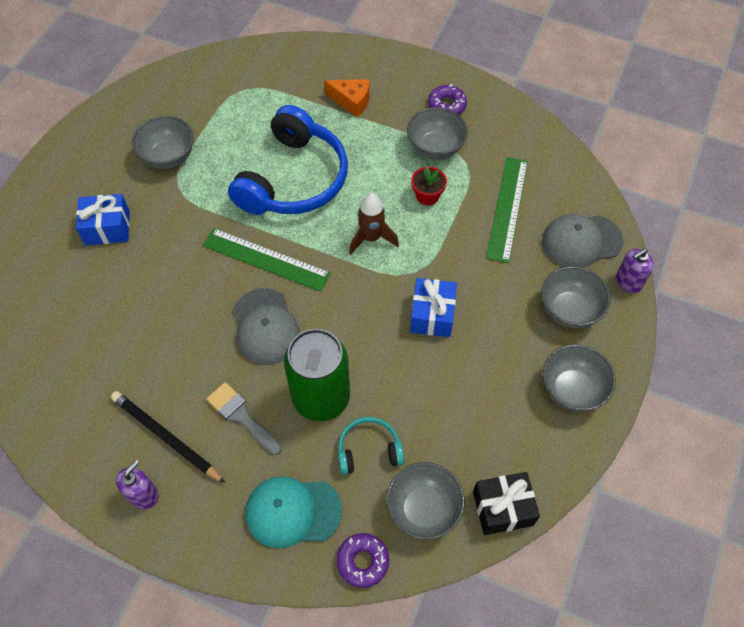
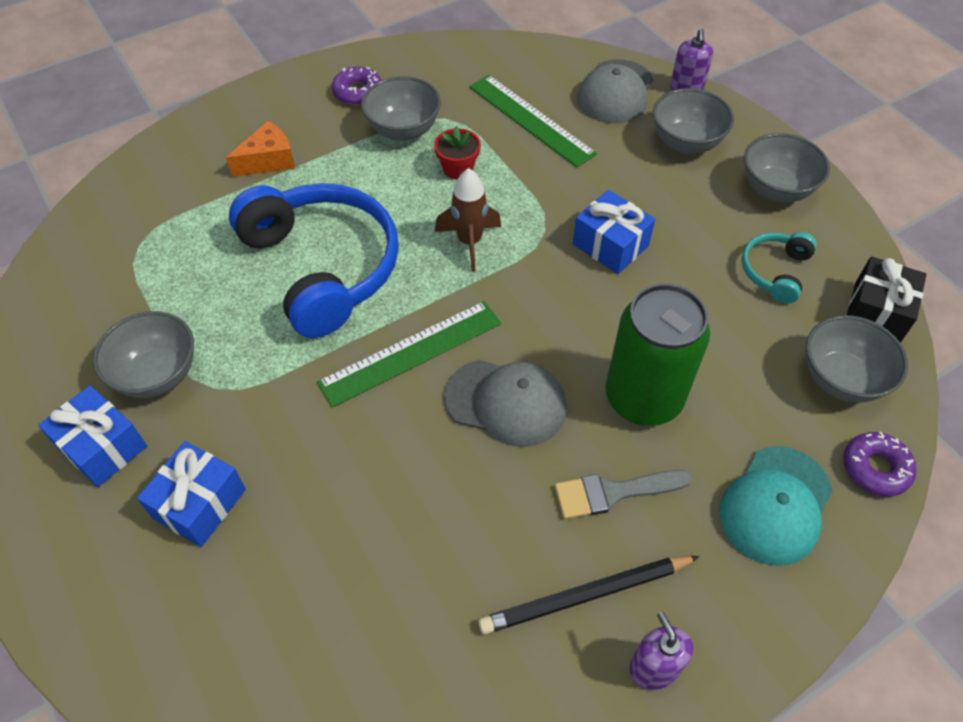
camera: 55 degrees left, 5 degrees down
(112, 166) = (102, 447): none -> blue gift
(369, 450) = (740, 389): turquoise headphones -> turquoise headphones (775, 271)

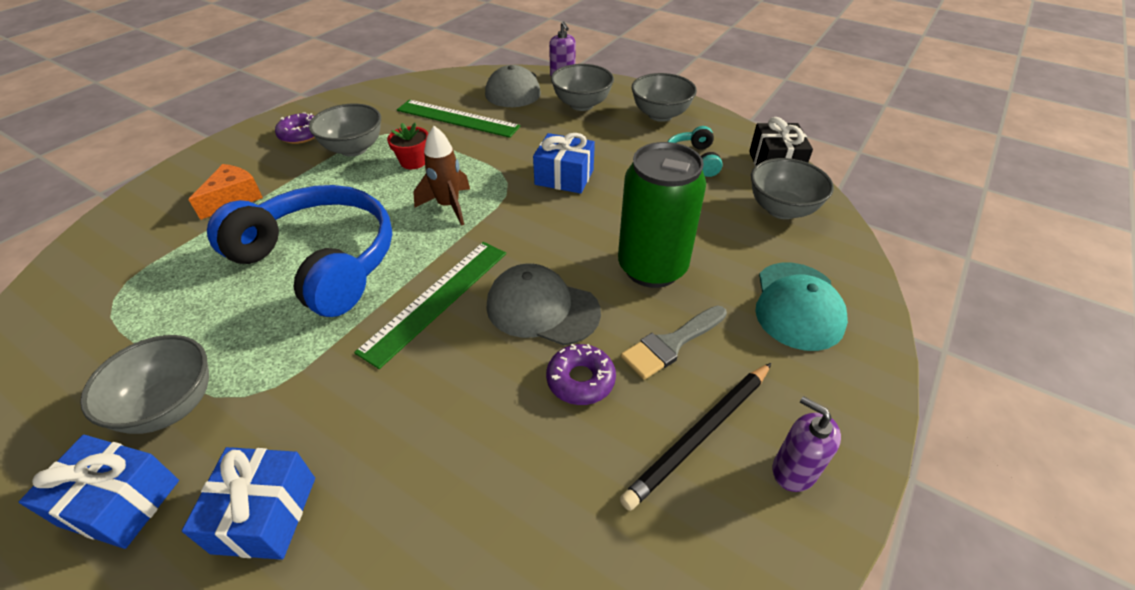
camera: 25 degrees left, 10 degrees down
(506, 402) = (542, 308): grey cap -> grey cap turned 150 degrees counterclockwise
(875, 468) = (845, 256): purple donut -> purple donut (580, 380)

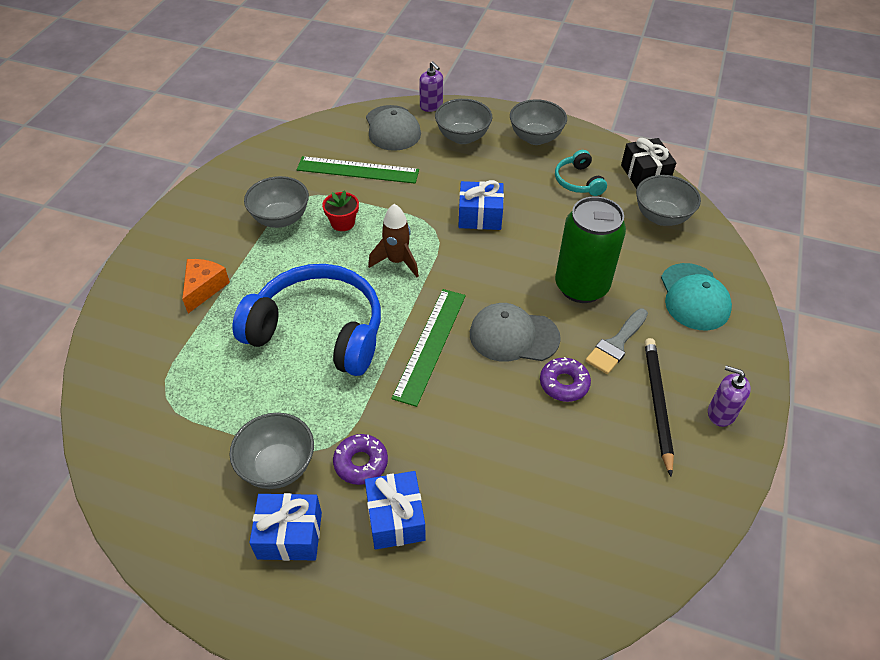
camera: 15 degrees left, 5 degrees up
(301, 134) = (221, 211): purple donut -> purple donut (361, 463)
(700, 435) = (657, 404): black pencil -> black pencil turned 150 degrees clockwise

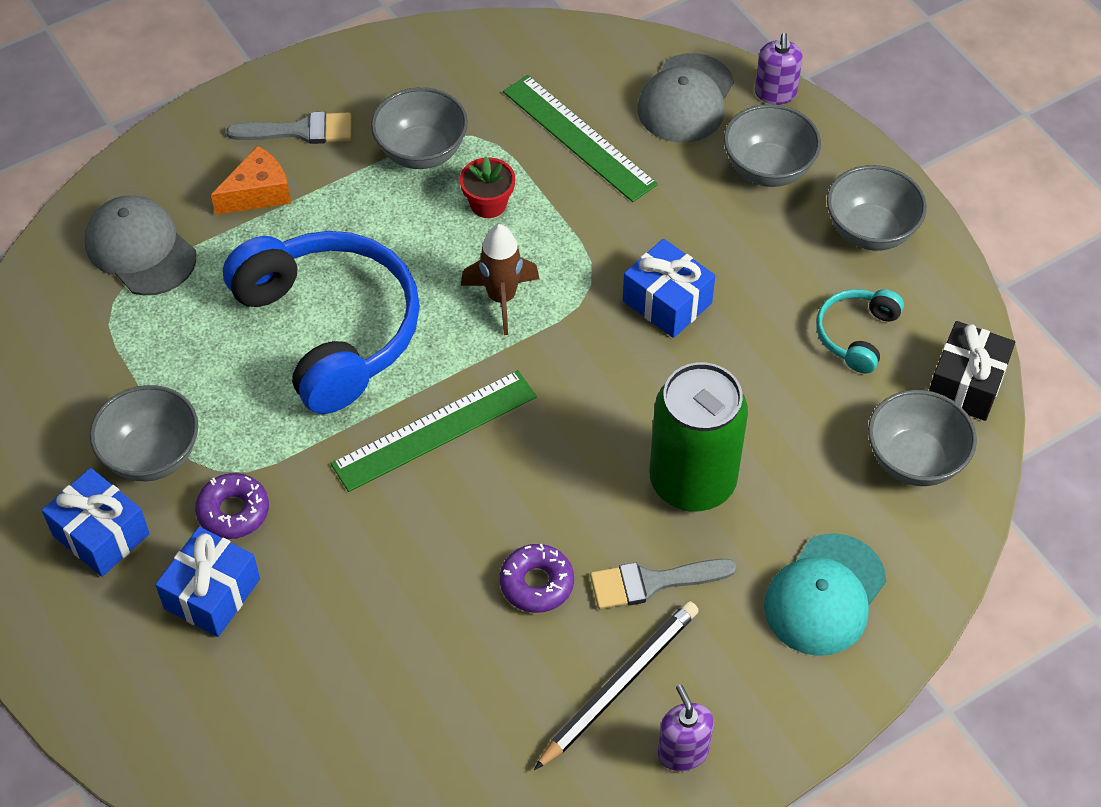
camera: 40 degrees right, 5 degrees up
(199, 245) = (300, 131): none -> grey brush
(513, 336) = (540, 486): grey cap -> grey cap (140, 249)

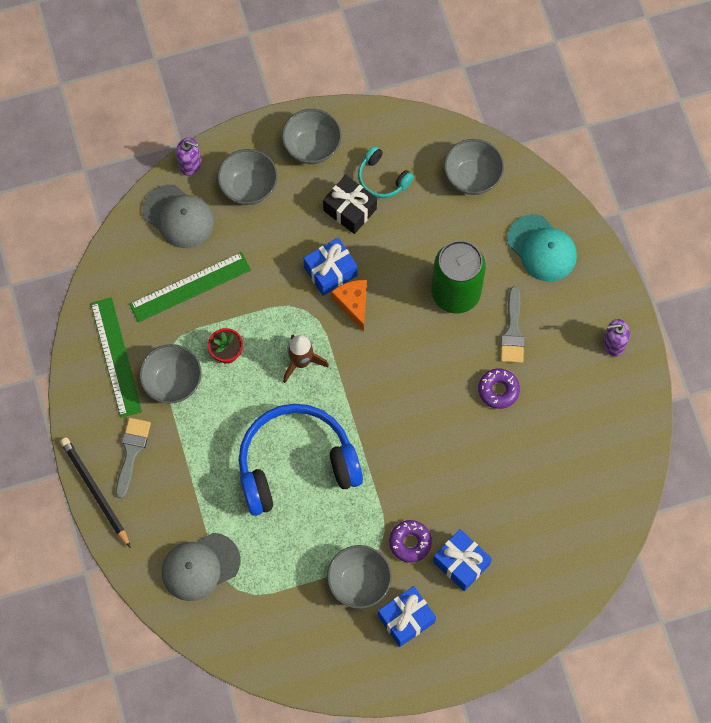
camera: 75 degrees left, 15 degrees up
(258, 193) = (176, 487): orange cheese -> orange cheese (353, 304)
(434, 430) = (384, 421): green ruler -> green ruler (116, 357)
(618, 685) = (568, 365): black pencil -> black pencil (95, 492)
(966, 384) = (431, 134): black gift -> black gift (350, 210)

